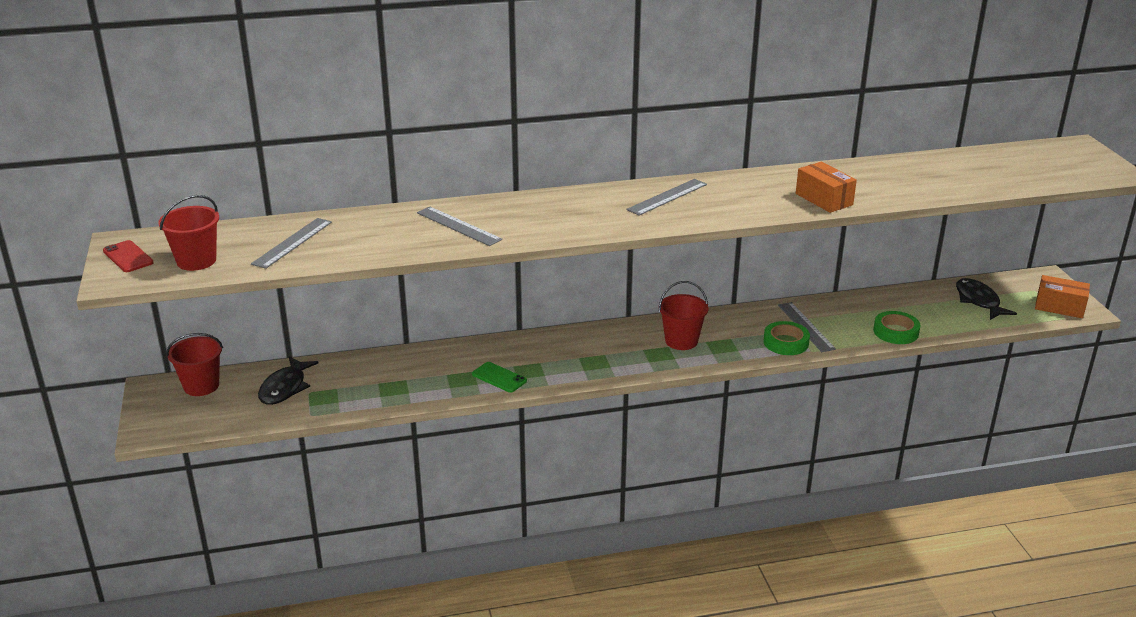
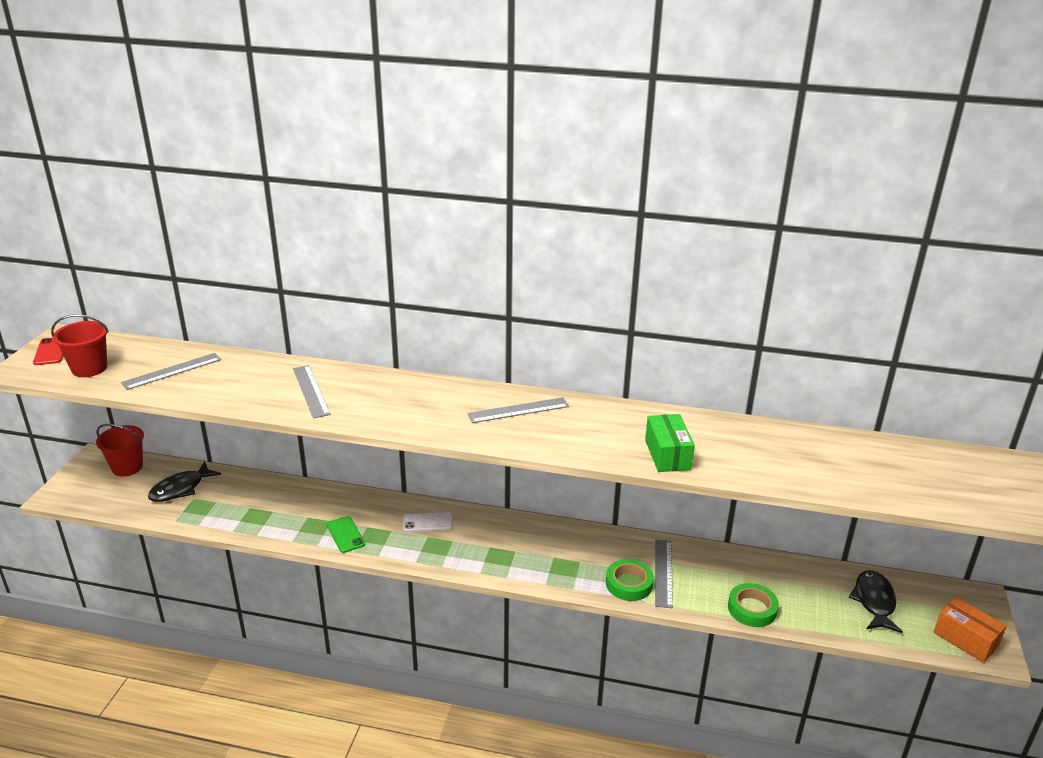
camera: 25 degrees right, 0 degrees up
(567, 347) = (428, 522): none -> white phone
(681, 341) = (532, 549): red bucket -> none
(824, 199) = (667, 455): orange box -> green box

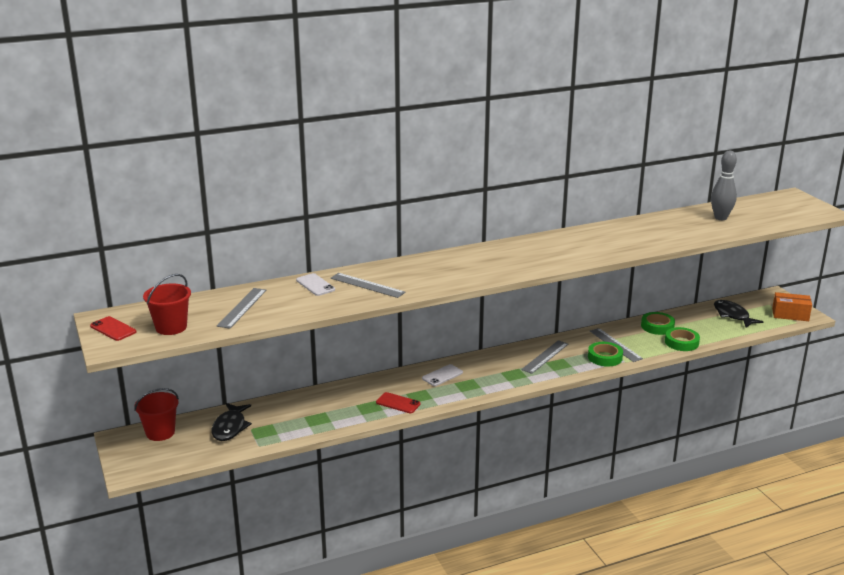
camera: 35 degrees left, 5 degrees down
(268, 371) = (315, 285): none -> white phone
(345, 534) = (398, 403): green phone -> red phone
(518, 410) = (515, 252): grey ruler -> grey ruler (545, 356)
(667, 455) = (630, 245): green box -> none
(748, 572) = (657, 326): none -> green tape
(857, 461) = (720, 218): none -> grey bowling pin

